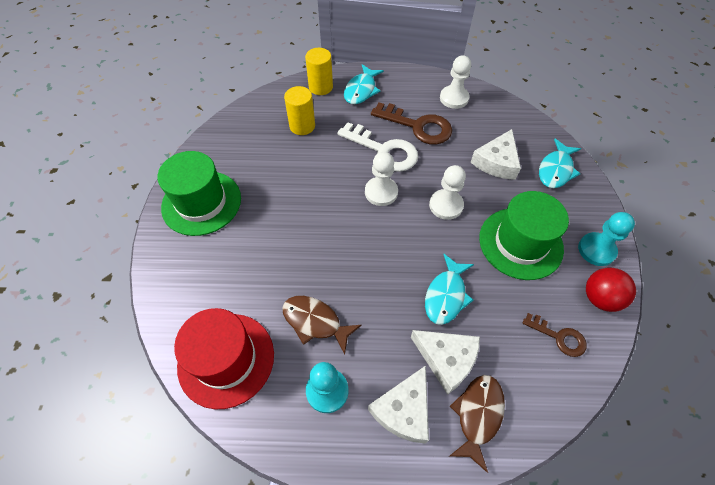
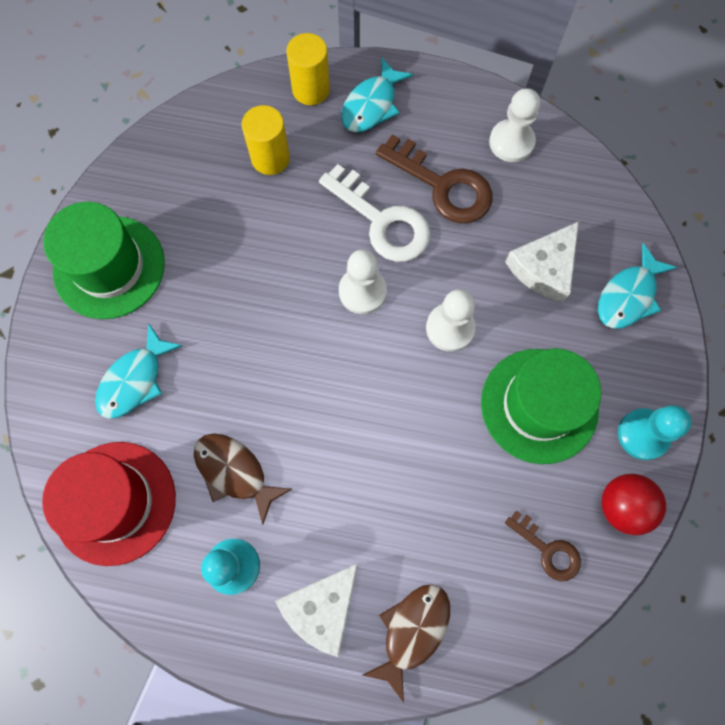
camera: 10 degrees right, 15 degrees up
(446, 295) = (414, 465): turquoise fish -> turquoise fish (135, 380)
(447, 359) = (392, 553): white cheese -> none

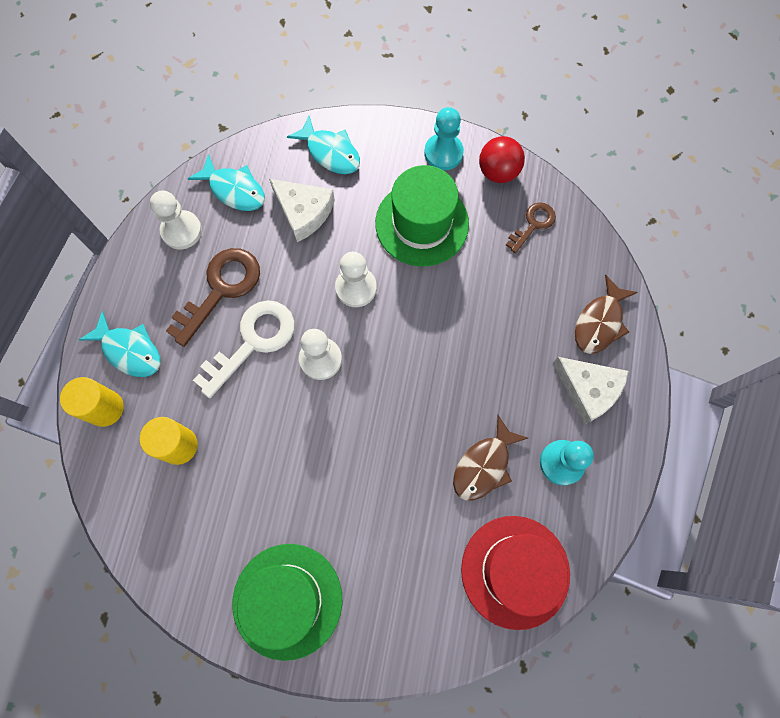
camera: 90 degrees left, 0 degrees up
(135, 380) = (402, 563): turquoise fish -> turquoise fish (234, 190)
(412, 631) = (599, 322): brown fish -> brown fish turned 90 degrees counterclockwise

